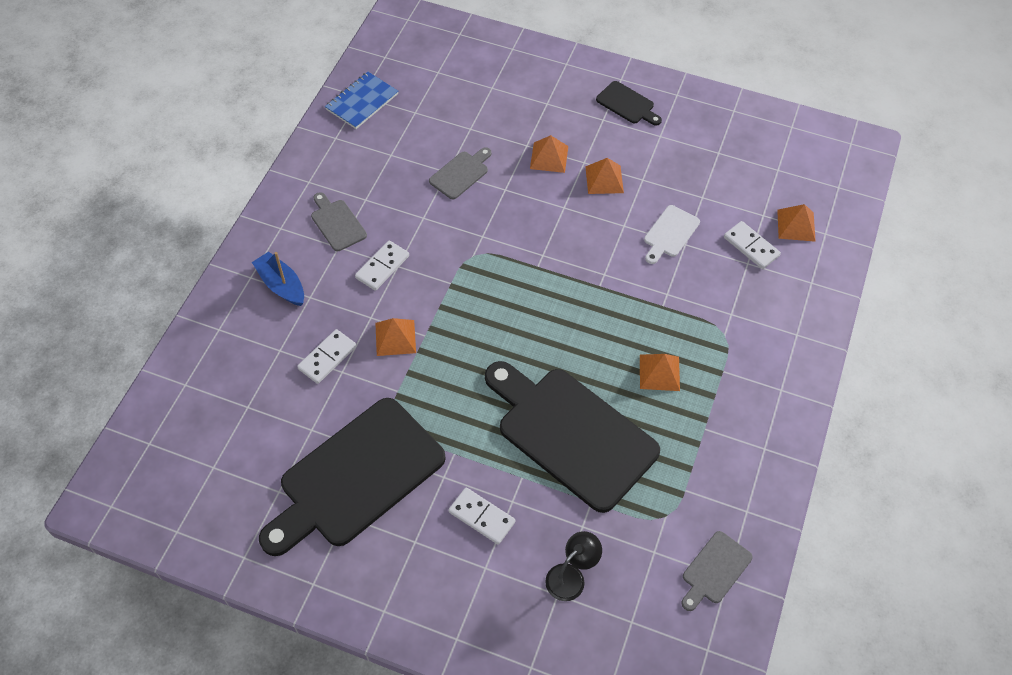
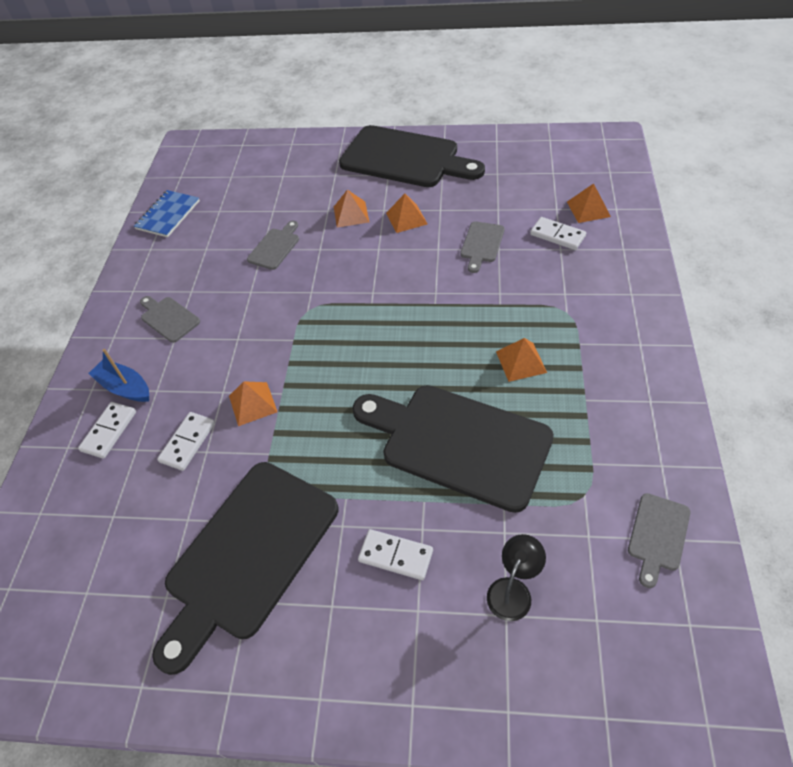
camera: 10 degrees left, 5 degrees down
(382, 267) = (222, 344): white domino -> white domino (109, 431)
(627, 104) = (404, 158): black cutting board -> black cutting board, size x2.30
(670, 233) = (481, 244): white cutting board -> grey cutting board

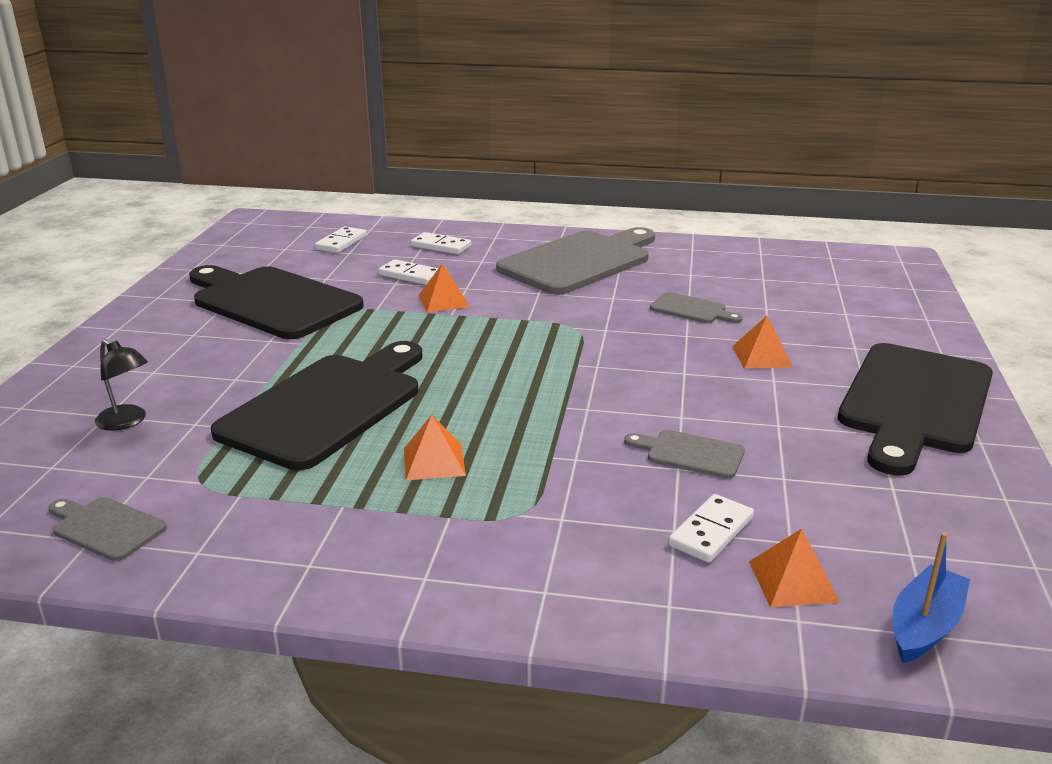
camera: 90 degrees right, 25 degrees down
(125, 387) = (490, 249): blue boat -> blue boat (924, 626)
(168, 215) = (753, 254): blue notebook -> none
(168, 318) = (579, 261): grey cutting board -> grey cutting board, size x2.30
(396, 555) = (217, 364): white domino -> white domino (341, 242)
(406, 218) = (754, 396): orange pyramid -> none

